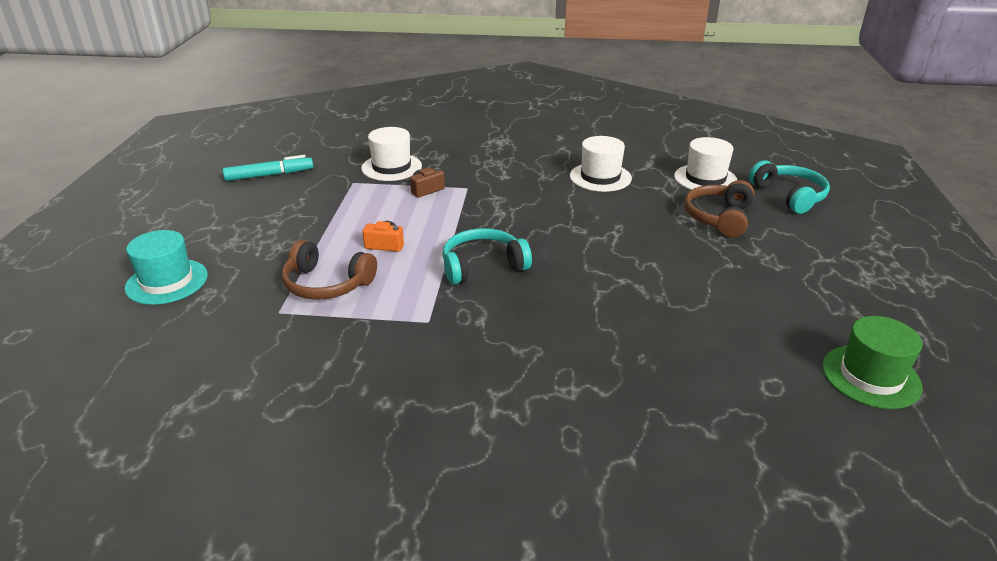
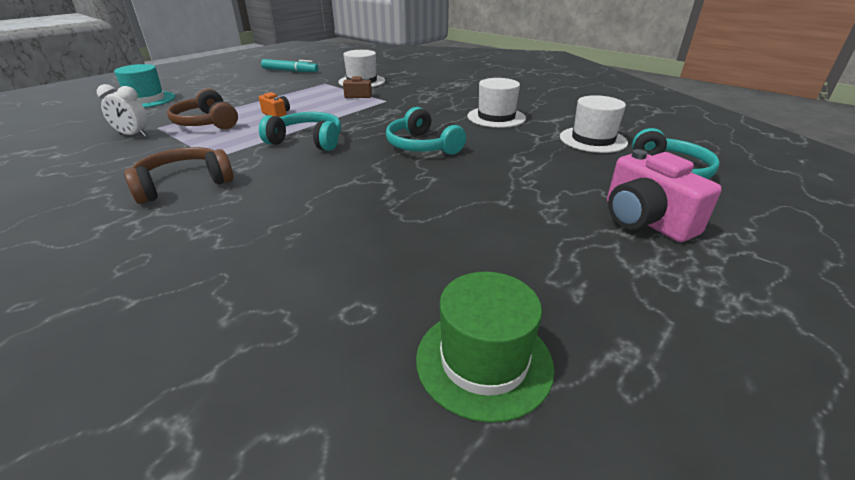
camera: 35 degrees right, 0 degrees up
(274, 333) = (133, 135): none -> white clock
(592, 233) = (422, 146): none -> turquoise headphones
(719, 218) = (556, 167): brown headphones -> brown headphones (184, 184)
(825, 244) = (645, 220): none -> pink camera

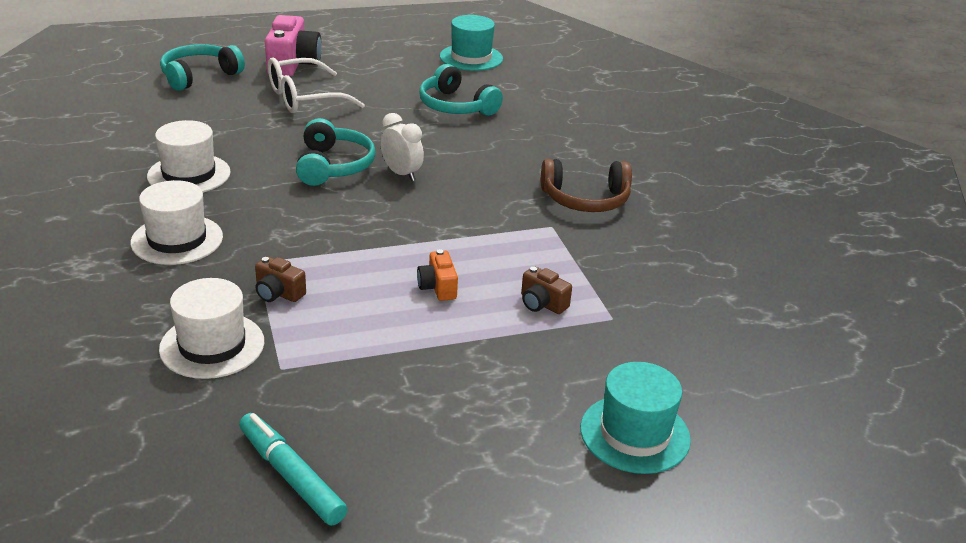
camera: 150 degrees left, 0 degrees up
(133, 135) = (643, 308): white clock -> white clock (401, 174)
(207, 122) = (542, 304): brown headphones -> brown camera
(307, 141) = (439, 215): turquoise headphones -> turquoise headphones (456, 106)
(484, 361) = (471, 57): green hat -> turquoise hat
(546, 186) = (304, 98): none -> white glasses
(593, 140) = (171, 115): white hat -> white hat (177, 240)

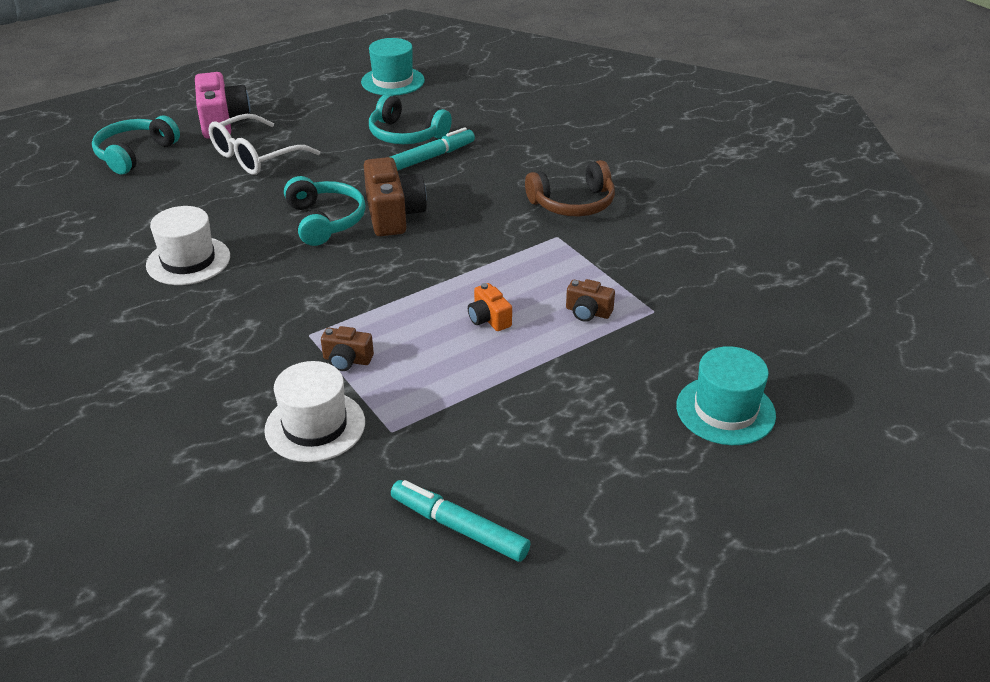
camera: 15 degrees left, 5 degrees up
(177, 240) = (217, 330): white hat -> none
(401, 174) = (393, 215): white clock -> brown camera
(467, 130) = (430, 157): none -> turquoise marker

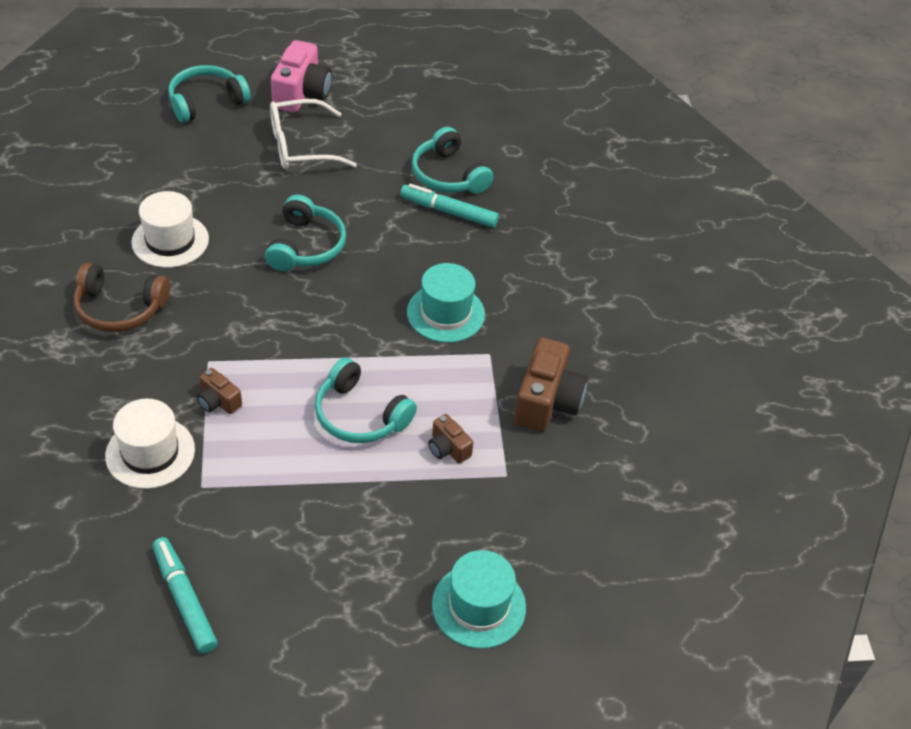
camera: 25 degrees right, 10 degrees up
(393, 81) = (486, 103): turquoise hat -> turquoise hat (445, 313)
(393, 215) = (367, 265): brown camera -> brown camera (547, 401)
(430, 157) = (449, 212): turquoise marker -> turquoise marker turned 150 degrees counterclockwise
(489, 319) = (360, 415): orange camera -> turquoise headphones
(573, 203) = (534, 323): brown headphones -> brown headphones (120, 308)

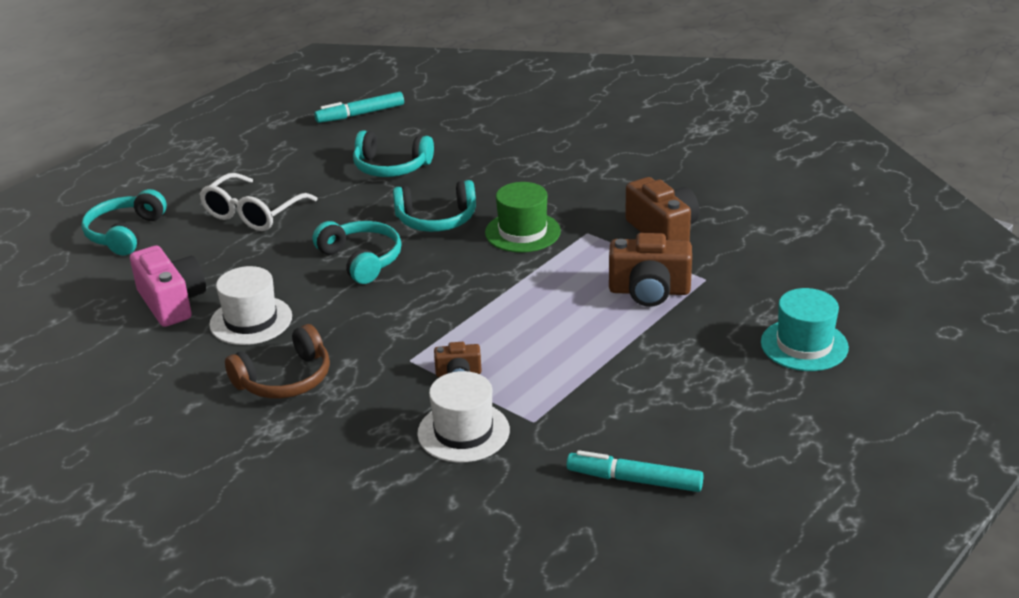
camera: 40 degrees left, 15 degrees down
(302, 94) = (196, 187): pink camera -> pink camera (172, 302)
(360, 415) = (565, 314): turquoise headphones -> turquoise headphones (436, 219)
(445, 313) = (522, 232): turquoise hat -> green hat
(448, 448) = (649, 291): brown camera -> brown camera, size x1.91
(449, 212) = (428, 184): turquoise marker -> turquoise marker (361, 114)

